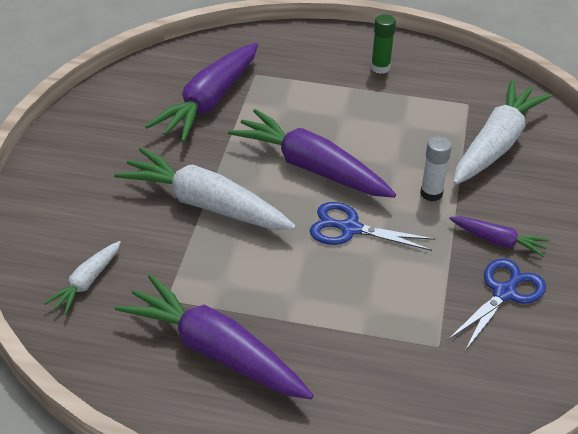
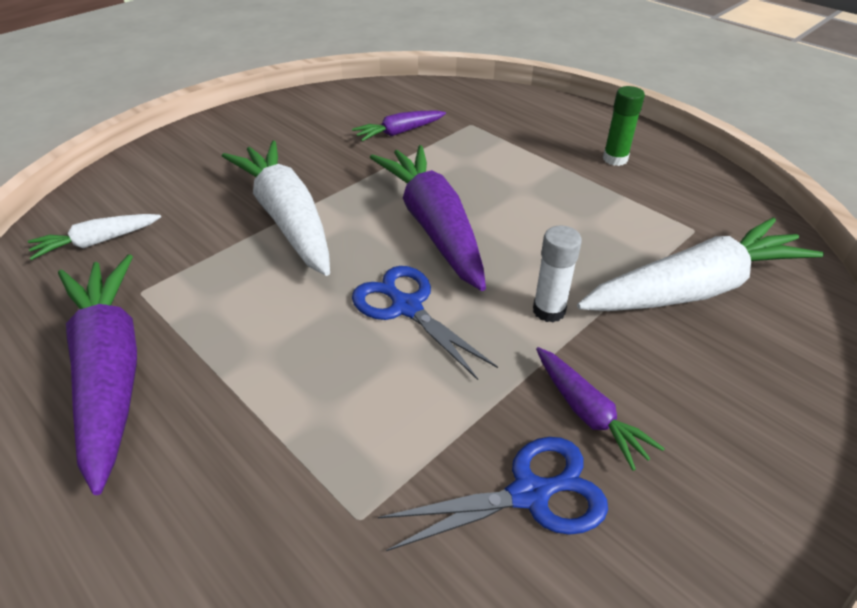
camera: 35 degrees right, 0 degrees up
(209, 101) = (400, 132): purple carrot -> purple carrot, size x0.50

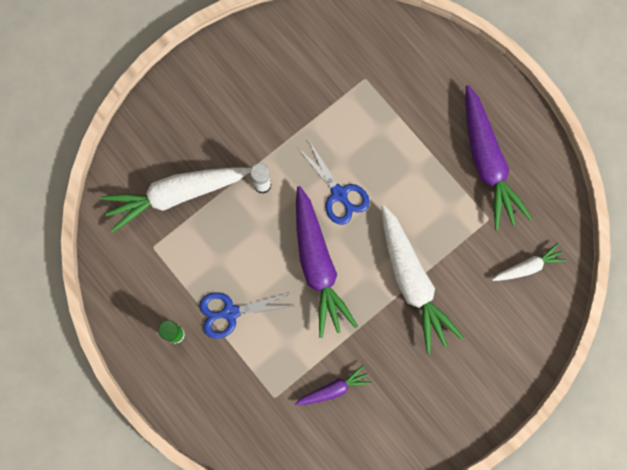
camera: 175 degrees left, 35 degrees up
(530, 494) = (295, 83): blue scissors -> blue scissors (230, 312)
(587, 412) = (260, 119): purple carrot -> none

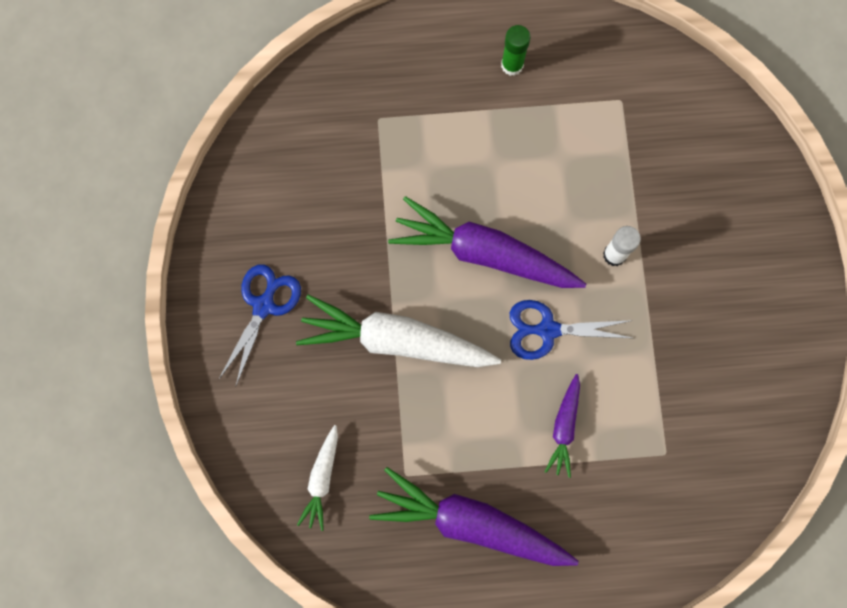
camera: 125 degrees right, 0 degrees up
(177, 195) = (663, 159): white carrot -> none
(230, 312) = (496, 132): blue scissors -> blue scissors (264, 305)
(333, 389) = (344, 181): purple carrot -> purple carrot (564, 427)

